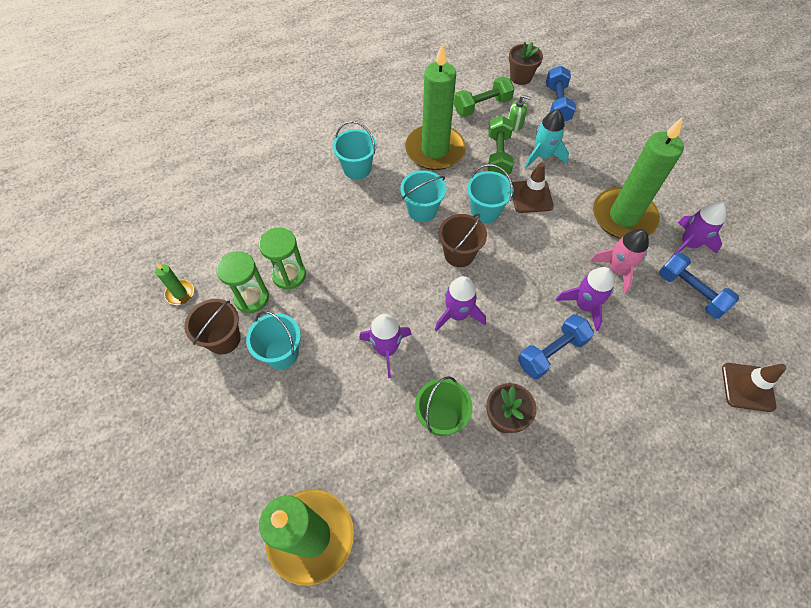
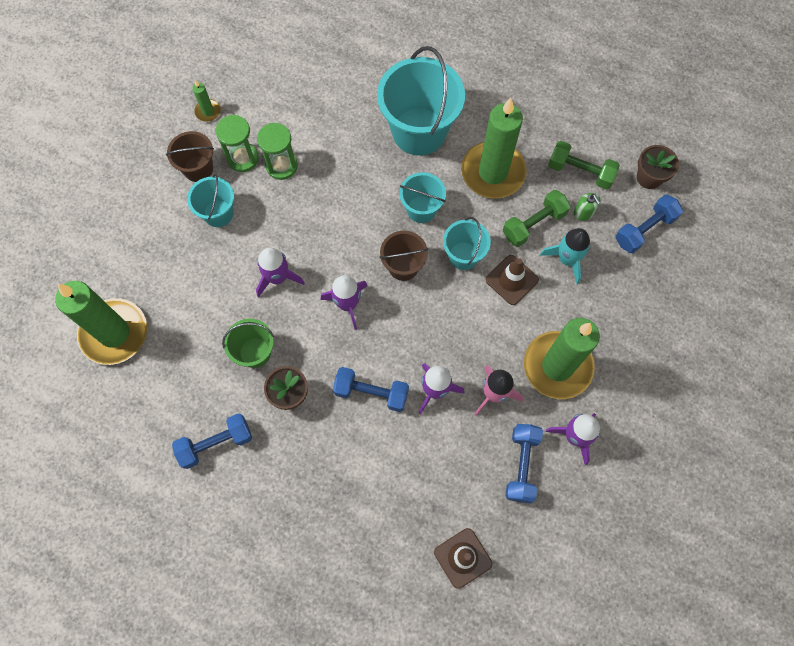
camera: 50 degrees right, 10 degrees up
(357, 169) = (419, 131): turquoise bucket -> turquoise bucket, size x1.88
(504, 519) = (216, 443): none -> blue dumbbell

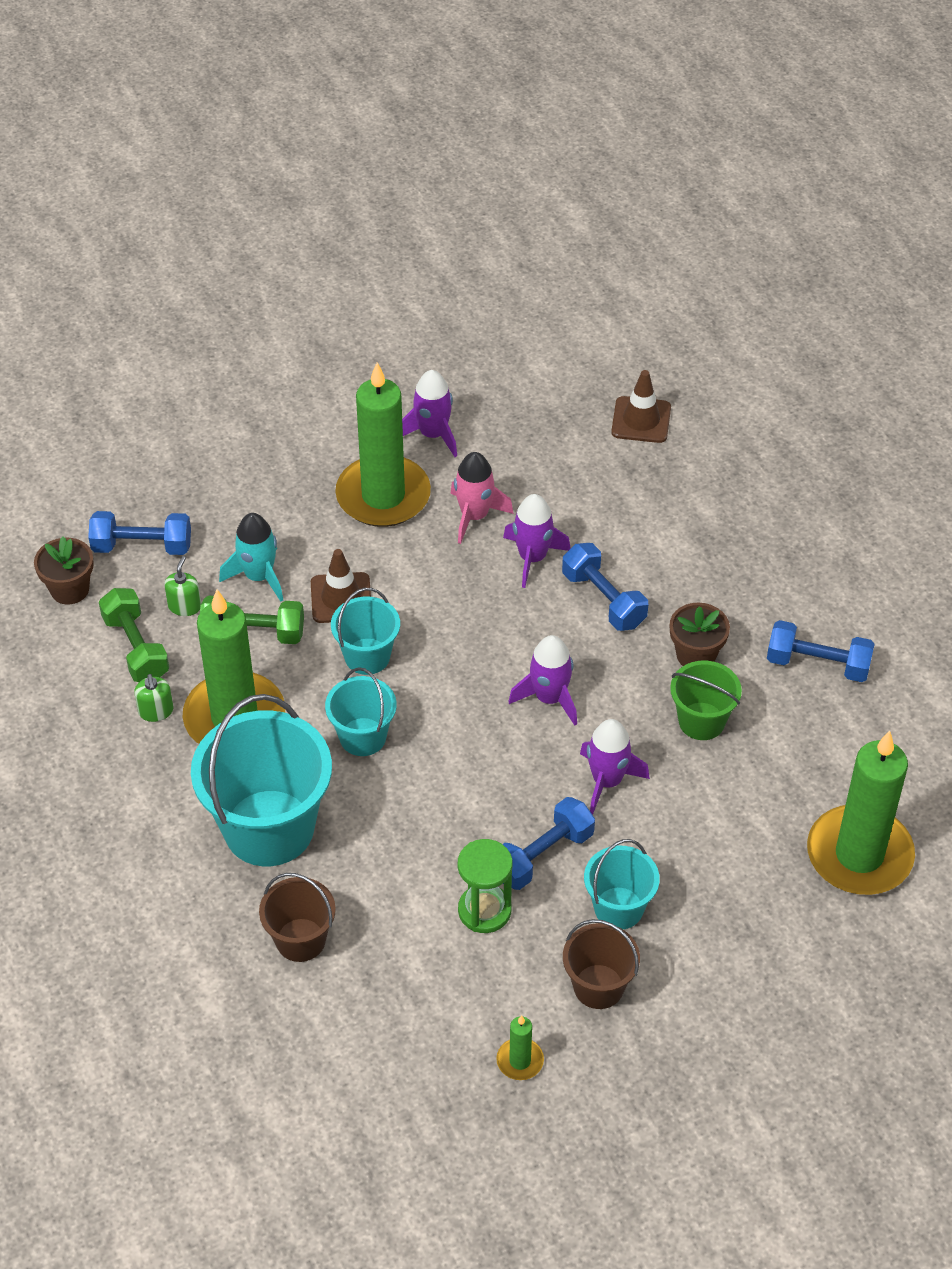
camera: 140 degrees left, 20 degrees down
(243, 158) = (527, 958): green hourglass -> none
(403, 266) = (447, 692): brown bucket -> brown bucket (300, 940)
(521, 465) = (510, 446): blue dumbbell -> blue dumbbell (542, 855)
(533, 147) = (156, 711): none -> green soap dispenser

